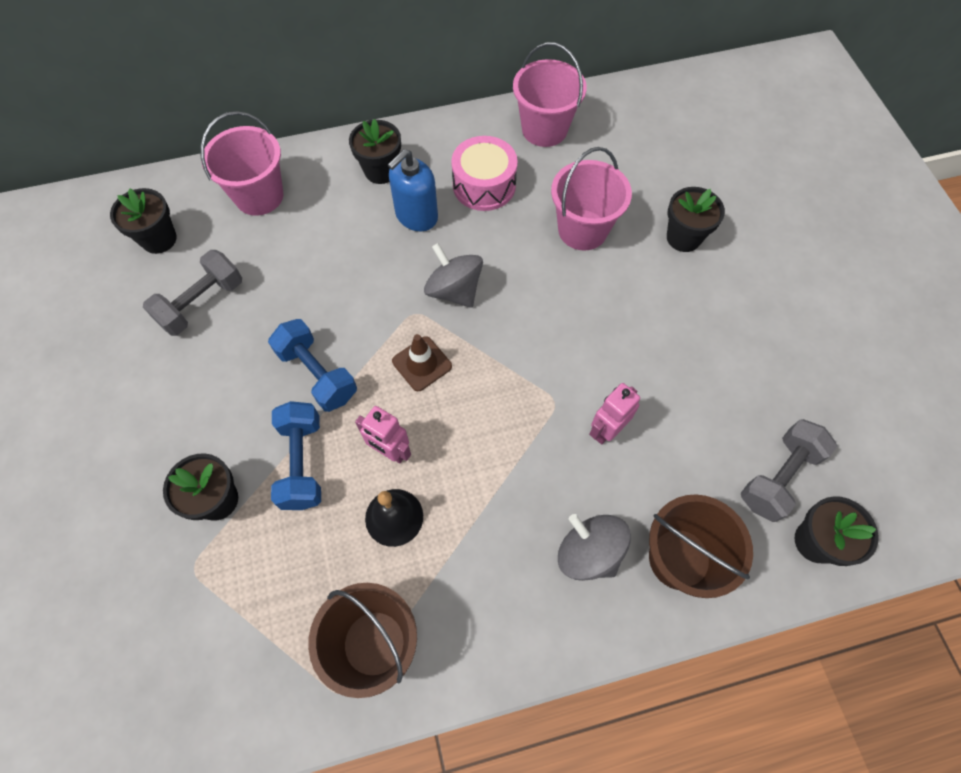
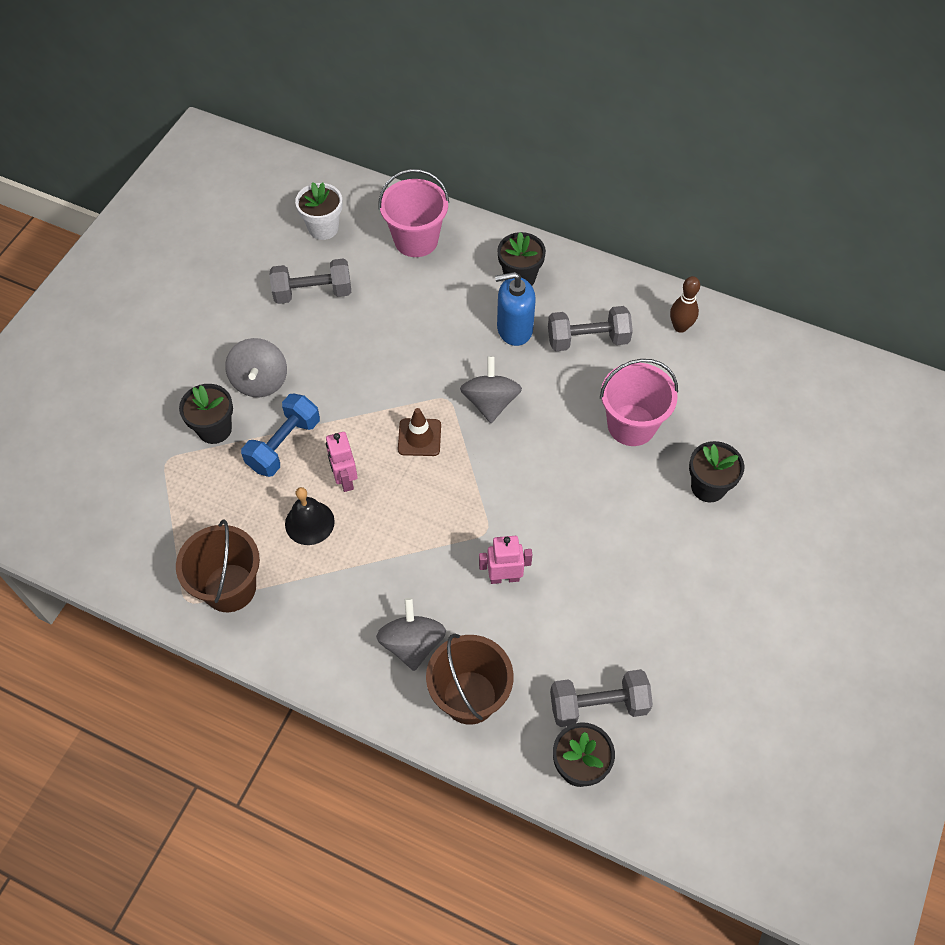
camera: 40 degrees right, 5 degrees down
(159, 239) = (323, 228): black flower pot -> white flower pot
(223, 420) = (260, 381): none -> grey spinning top
(317, 374) = (344, 394): blue dumbbell -> none
(484, 185) = (588, 340): pink drum -> grey dumbbell
(544, 129) = (680, 327): pink bucket -> brown bowling pin

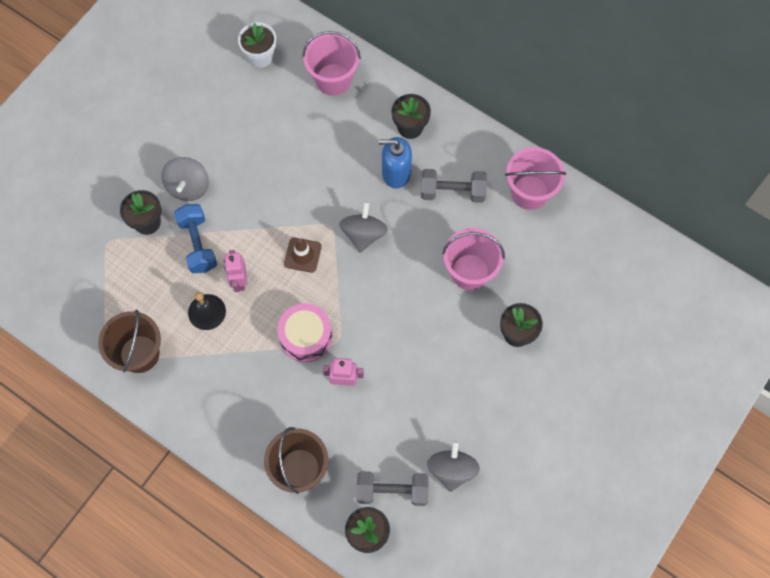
camera: 10 degrees right, 10 degrees up
(284, 445) = (198, 244): blue dumbbell -> blue dumbbell turned 60 degrees counterclockwise
(313, 293) = (242, 115): grey dumbbell -> none
(412, 644) = (266, 420): grey spinning top -> grey spinning top (451, 470)
(443, 532) = (306, 337): none -> pink drum
(680, 327) = (529, 192): brown bowling pin -> pink bucket

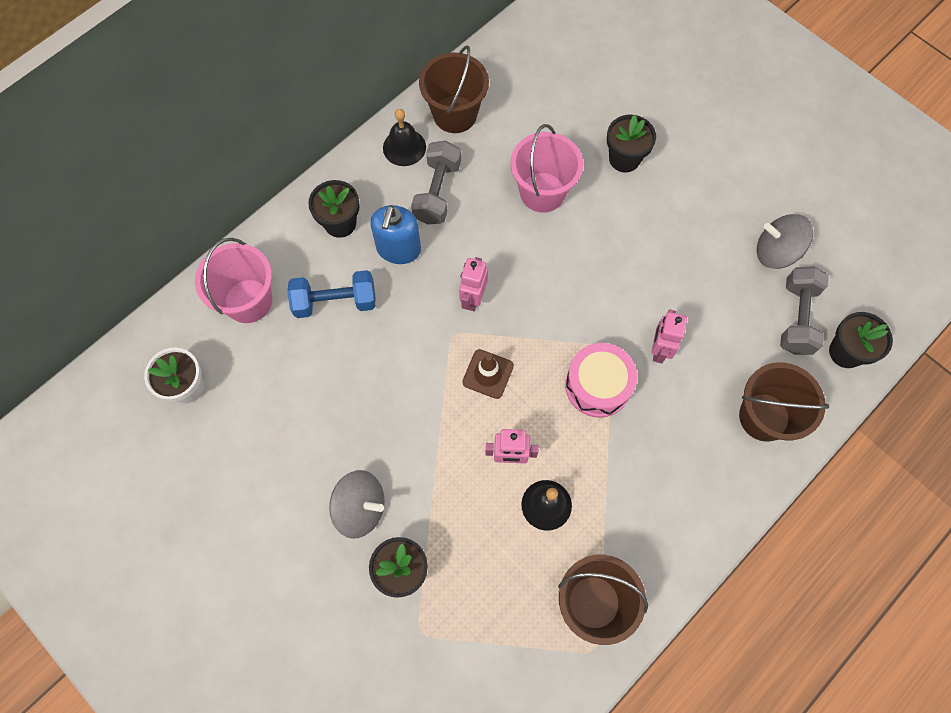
camera: 80 degrees left, 0 degrees up
(198, 244) = (448, 505): blue dumbbell -> blue dumbbell (335, 302)
(363, 234) = (473, 298): grey spinning top -> pink robot
(489, 160) = (404, 147): none -> black bell
(529, 192) = (455, 114): pink bucket -> brown bucket

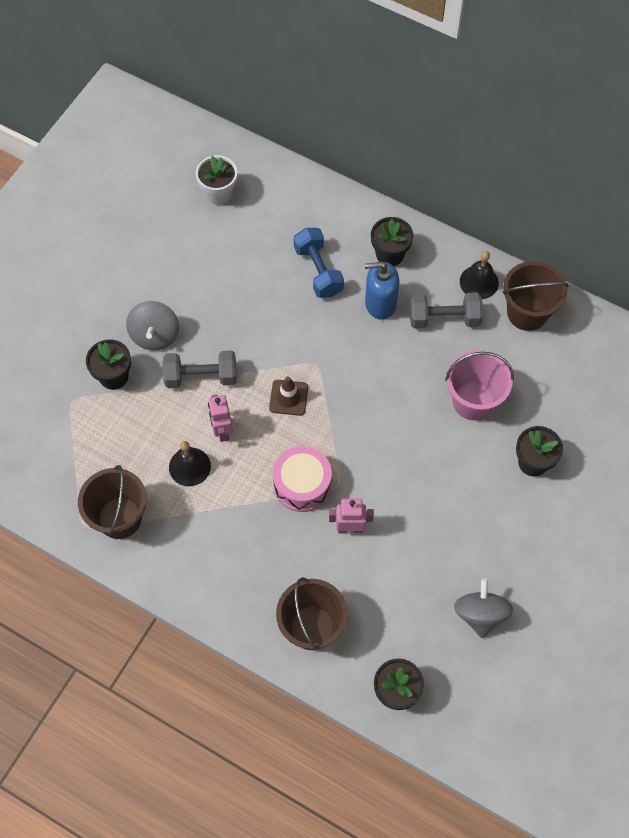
camera: 75 degrees right, 5 degrees down
(248, 301) = (300, 211): pink bucket -> none
(473, 298) = (352, 370): pink robot -> none
(797, 318) = (417, 643): grey dumbbell -> grey dumbbell (201, 377)

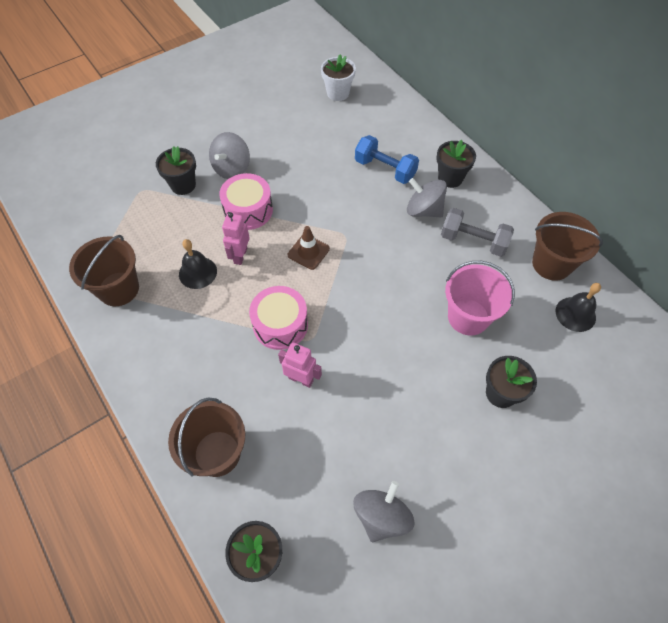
camera: 25 degrees right, 5 degrees down
(201, 377) = (248, 210): grey dumbbell -> pink drum
(318, 271) = (385, 169): blue dumbbell -> blue dumbbell turned 60 degrees counterclockwise
(380, 303) = (424, 210): blue soap dispenser -> grey spinning top
(479, 282) = (518, 224): black bell -> black bell (575, 314)

